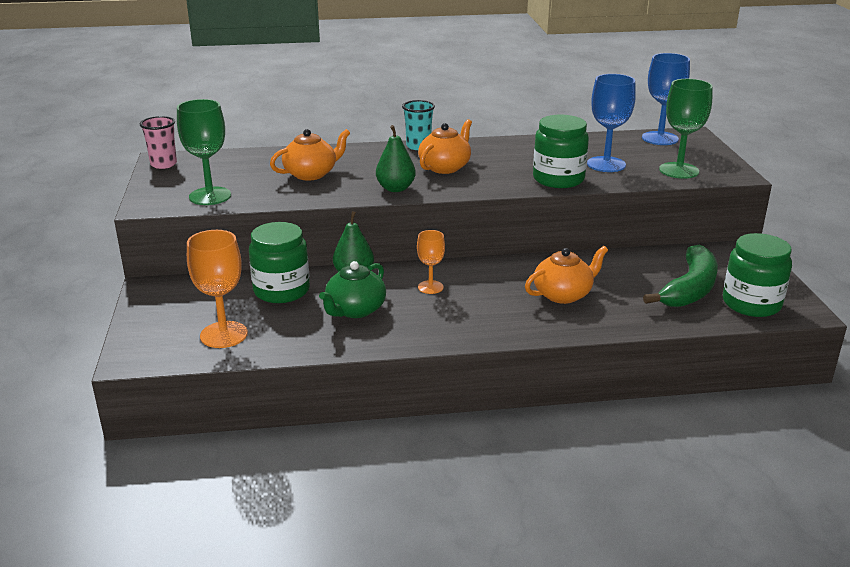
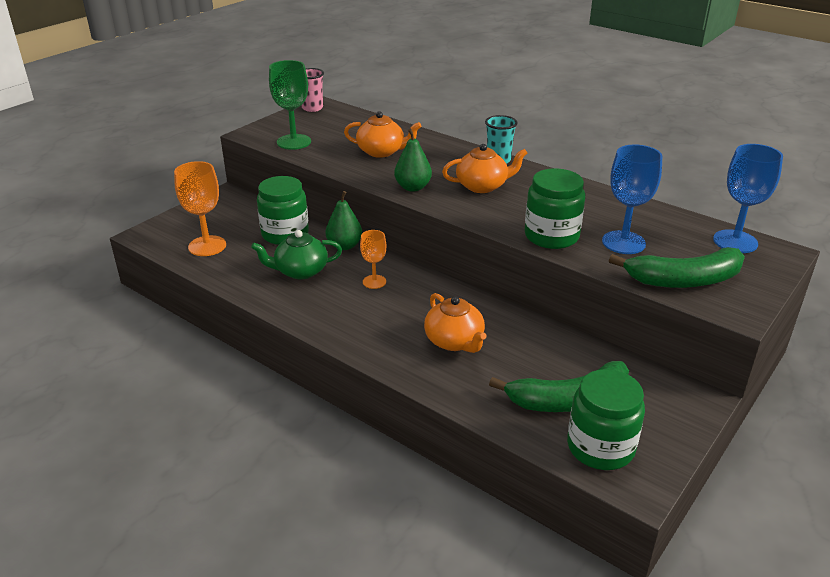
camera: 45 degrees right, 5 degrees up
(563, 294) = (455, 341): orange teapot -> orange teapot turned 45 degrees clockwise
(679, 170) = (684, 280): green goblet -> green banana

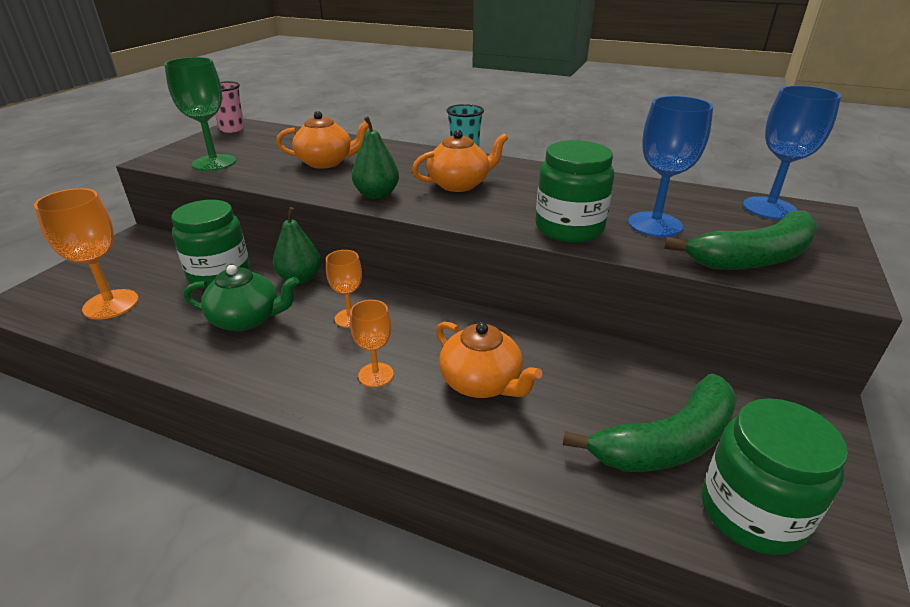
camera: 15 degrees left, 0 degrees up
(300, 271) = (247, 319): green teapot -> green teapot turned 150 degrees counterclockwise
(381, 324) = (376, 375): none -> orange goblet

